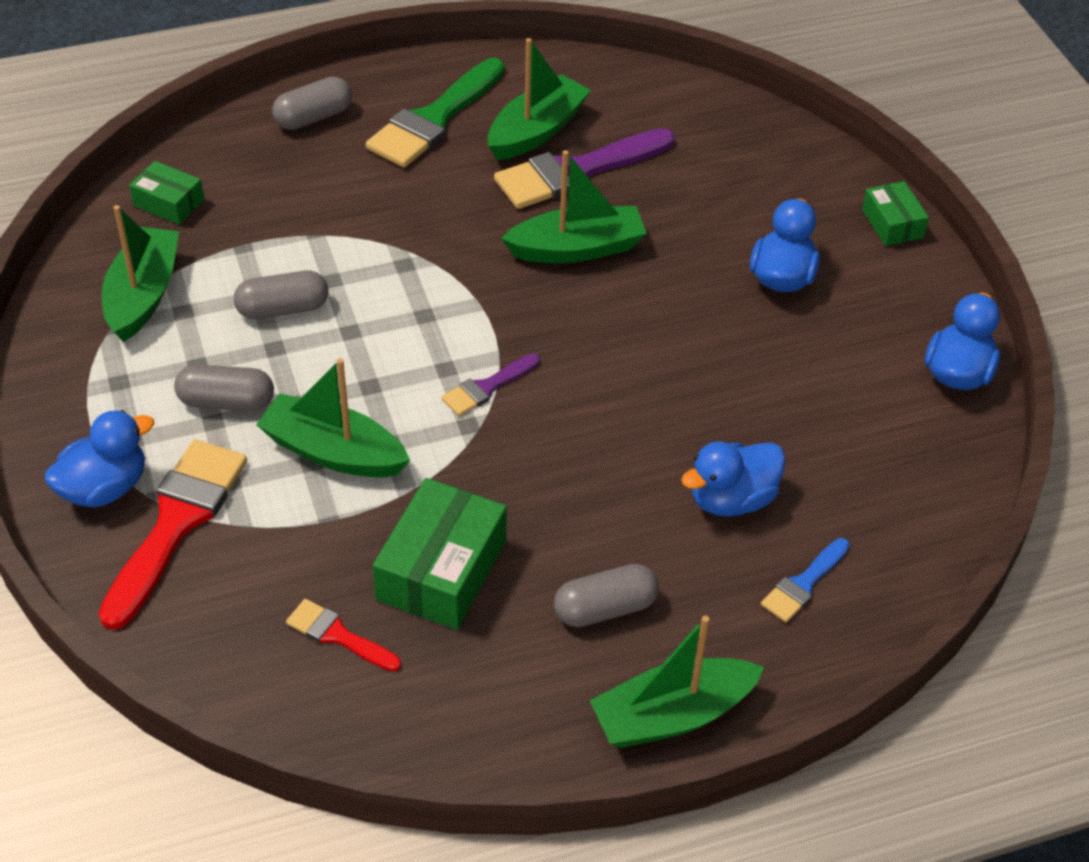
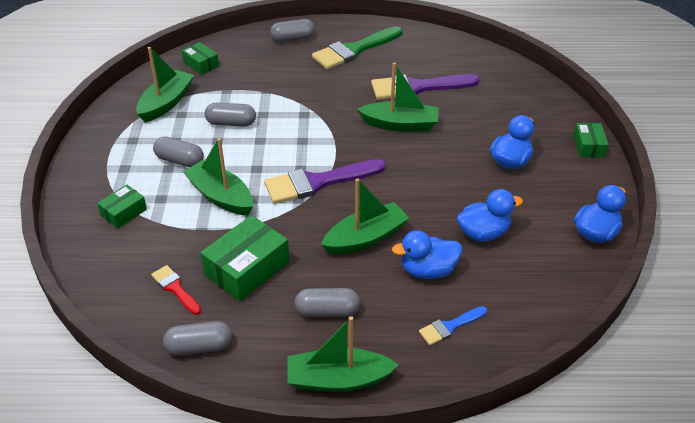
camera: 20 degrees right, 5 degrees down
(104, 488) = (98, 188): blue duck -> blue duck (483, 233)
(176, 523) = (124, 212): red brush -> green box
(428, 723) = (199, 347): none -> grey capsule
(487, 387) = (318, 182): purple brush -> purple brush, size x1.94
(536, 131) = (405, 65): green boat -> green boat (365, 238)

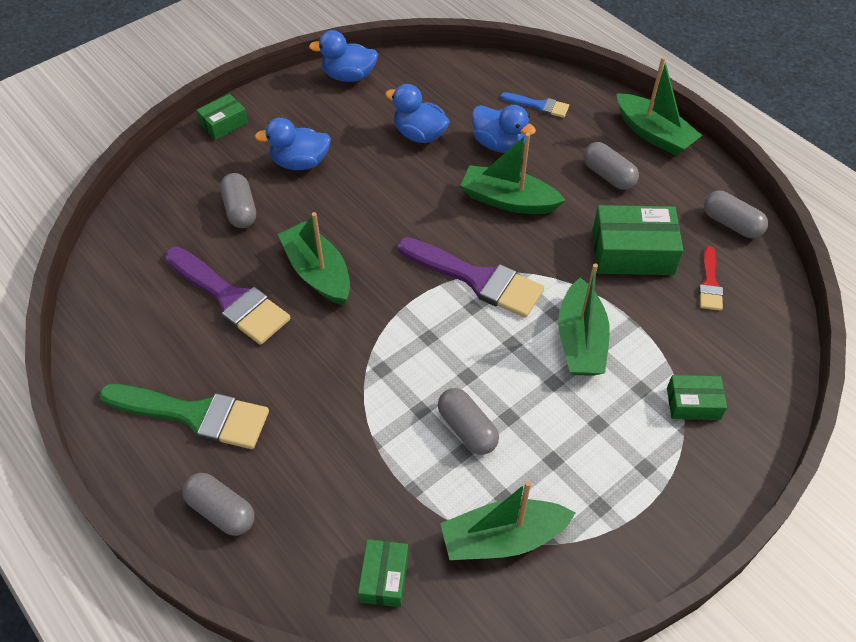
camera: 130 degrees left, 10 degrees up
(180, 160) = (576, 423): grey capsule -> grey capsule (240, 210)

